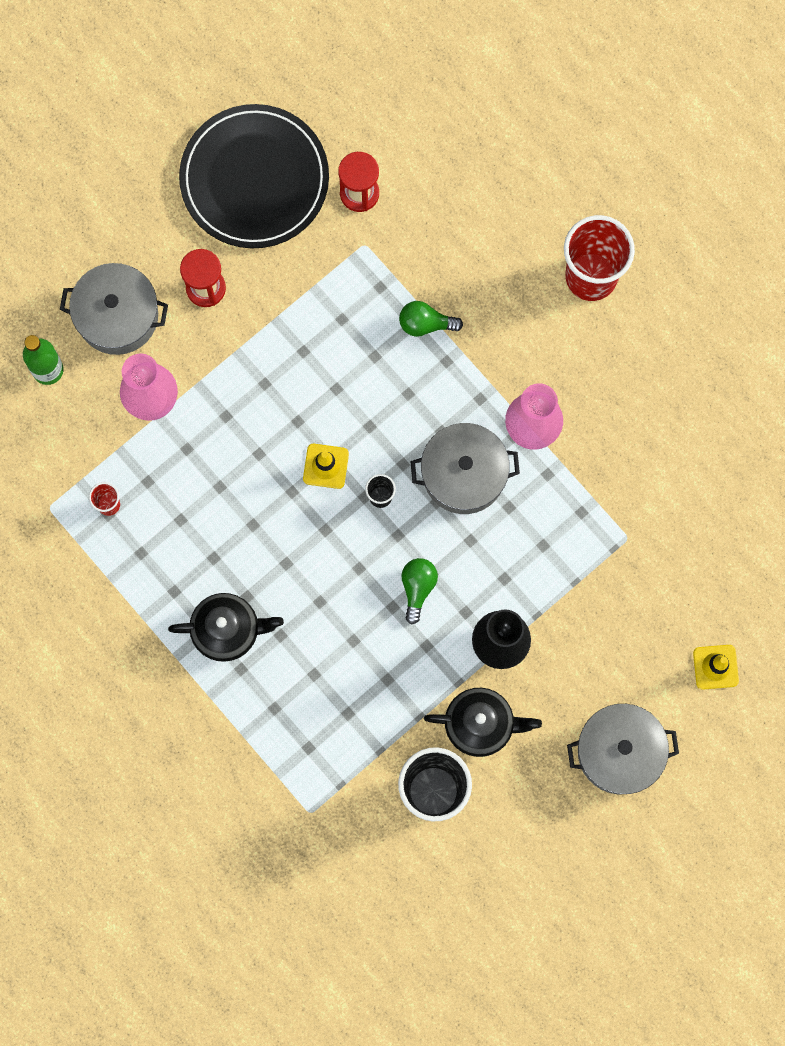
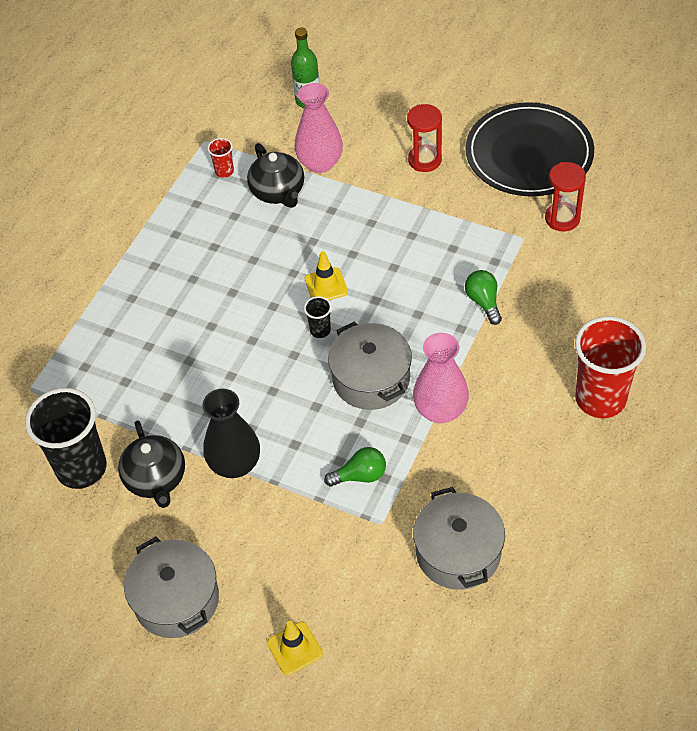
camera: 70 degrees right, 25 degrees down
(117, 315) = (372, 121): grey pot -> grey pot (458, 552)
(227, 630) = (160, 277): black teapot -> black teapot (278, 192)
(417, 588) = (255, 386): green light bulb -> green light bulb (360, 475)

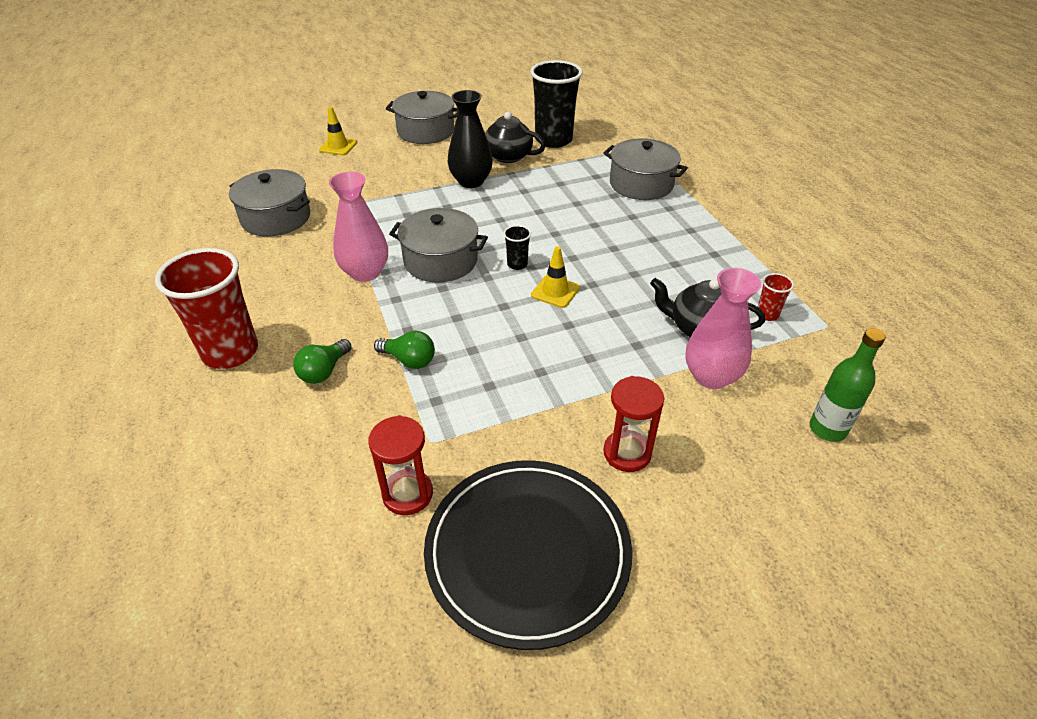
camera: 130 degrees right, 10 degrees down
(107, 341) = (641, 184): none -> grey pot
(360, 475) = (384, 215): green light bulb -> green light bulb (324, 371)

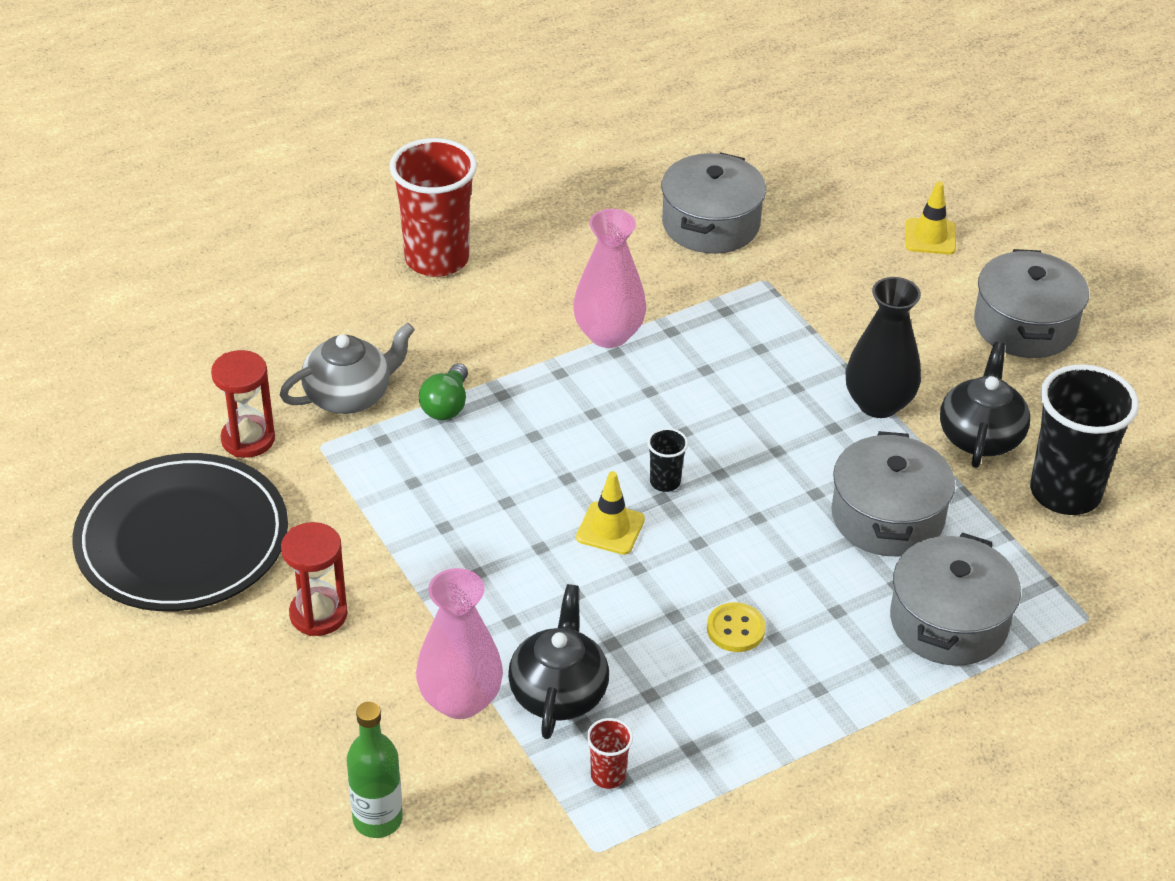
camera: 80 degrees right, 0 degrees up
(324, 371) = (417, 339): green light bulb -> none
(376, 418) = (350, 395): none -> grey teapot
(440, 261) = (653, 402): grey pot -> grey pot (887, 516)
(645, 252) = (735, 629): none -> yellow button

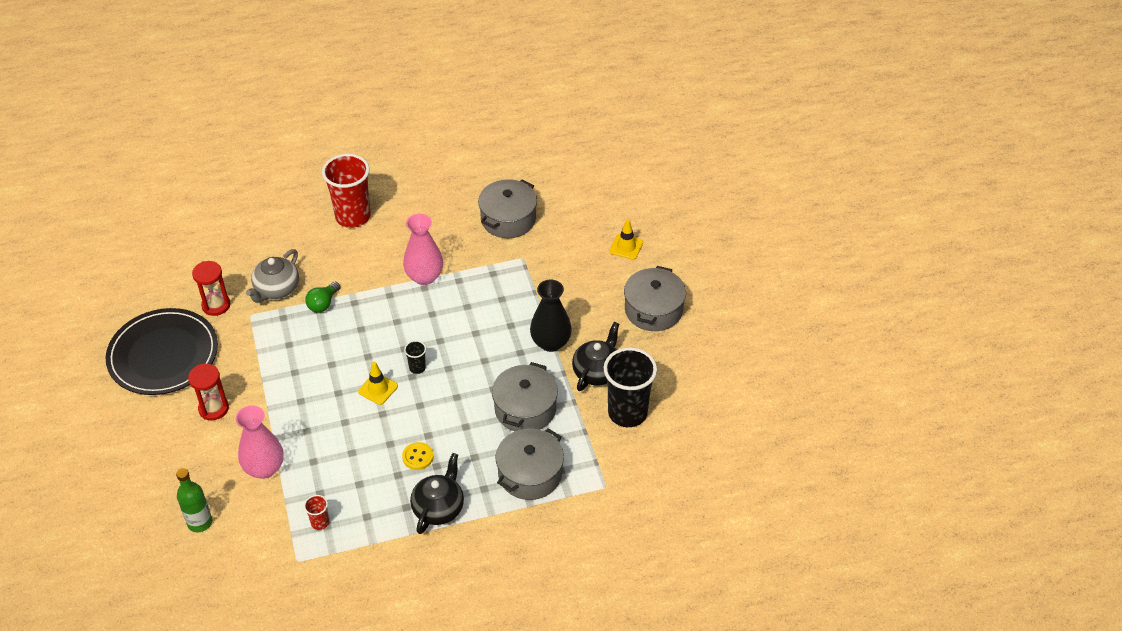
camera: 15 degrees right, 5 degrees up
(350, 395) = (276, 289): grey teapot -> grey teapot turned 135 degrees clockwise
(558, 692) = (314, 473): black teapot -> black teapot (439, 508)

